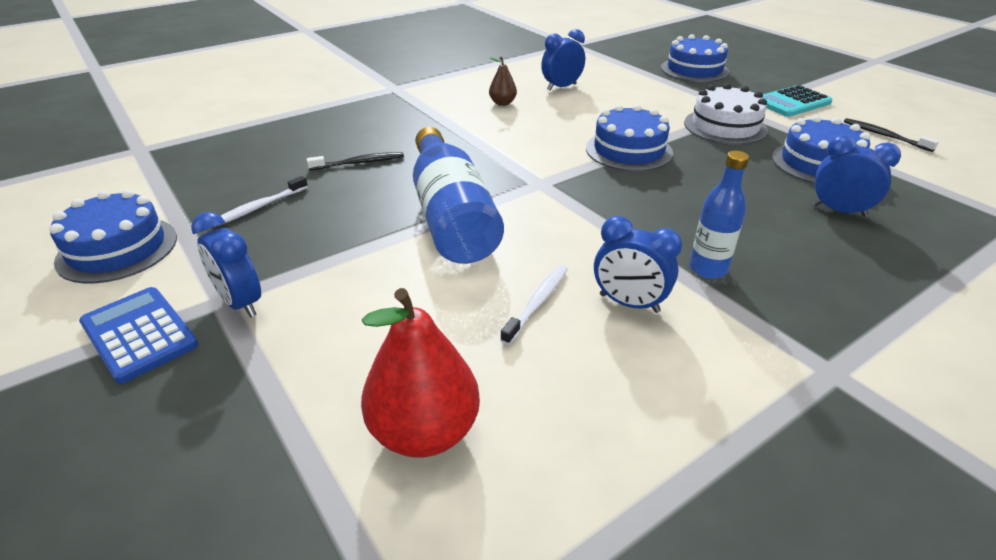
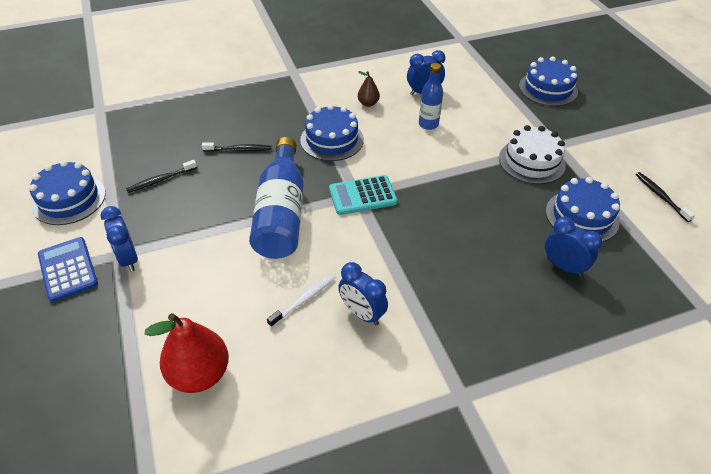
camera: 15 degrees right, 10 degrees up
(258, 207) = (160, 180): white toothbrush -> black toothbrush
(628, 150) = (439, 173): blue cake -> blue cake (332, 140)
(708, 269) = (431, 297): blue bottle -> blue bottle (428, 124)
(792, 102) = (608, 143): turquoise calculator -> turquoise calculator (362, 196)

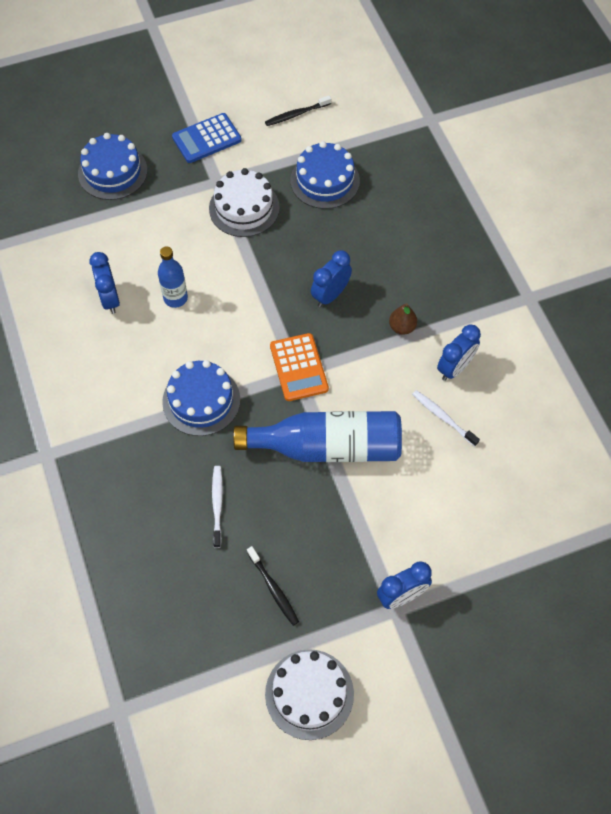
camera: 90 degrees left, 15 degrees up
(68, 269) = (421, 658): blue calculator -> blue calculator (207, 139)
(69, 199) = (309, 694): blue cake -> white cake
(199, 374) = (533, 498): red pear -> none
(239, 150) = (217, 504): black toothbrush -> white toothbrush
(362, 196) = (299, 367): turquoise calculator -> orange calculator
(368, 103) = (129, 361): brown pear -> brown pear (402, 327)
(563, 266) = (389, 206): blue clock -> blue clock (330, 295)

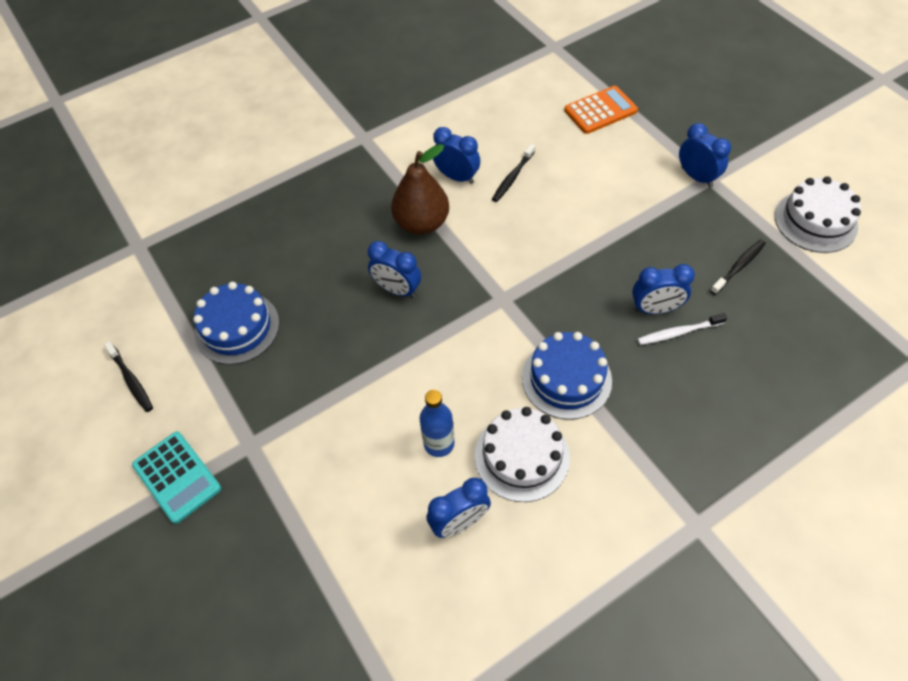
camera: 100 degrees left, 5 degrees down
(112, 172) = (246, 588): blue cake -> none
(207, 139) = (177, 477): blue calculator -> turquoise calculator
(244, 208) = (289, 403): white cake -> white cake (522, 456)
(248, 494) = (655, 309): none -> blue clock
(299, 367) = (495, 298): orange calculator -> orange calculator (600, 111)
(328, 447) = (577, 255): blue bottle -> none
(402, 327) = (422, 223): brown pear -> brown pear, size x1.95
(443, 417) = (512, 177): white toothbrush -> black toothbrush

